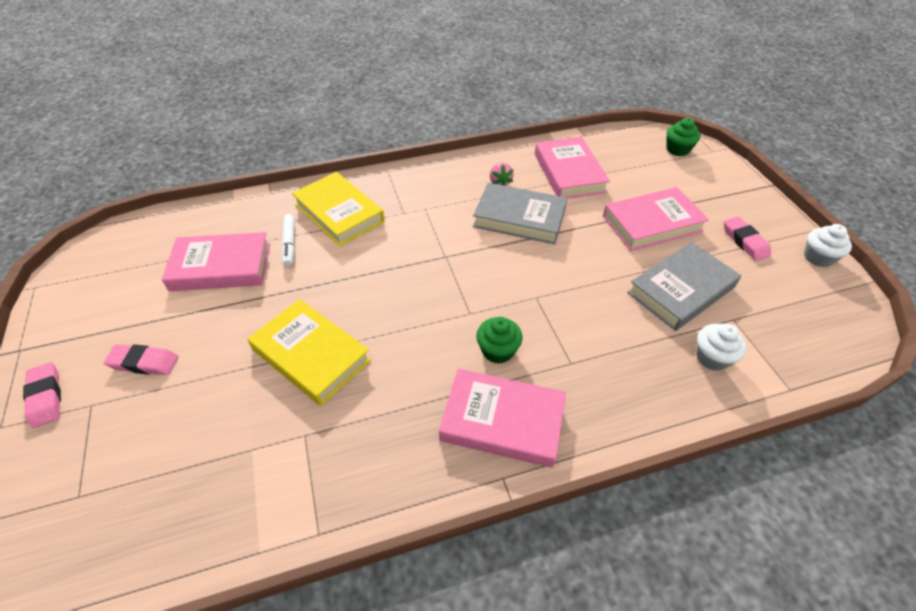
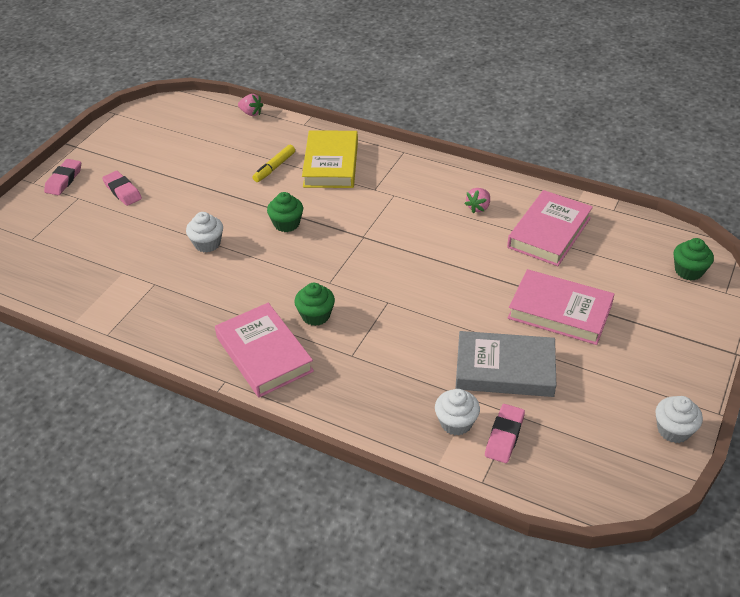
camera: 45 degrees right, 5 degrees down
(204, 209) = (251, 113): none -> pink strawberry
(221, 267) = (219, 158): pink book -> none
(289, 244) = (274, 167): white marker -> yellow marker
(311, 355) = (207, 244): yellow book -> white cupcake
(366, 287) = (286, 224): none -> green cupcake
(519, 218) = (454, 242): grey book -> none
(744, 241) = (623, 375): pink eraser -> pink eraser (504, 436)

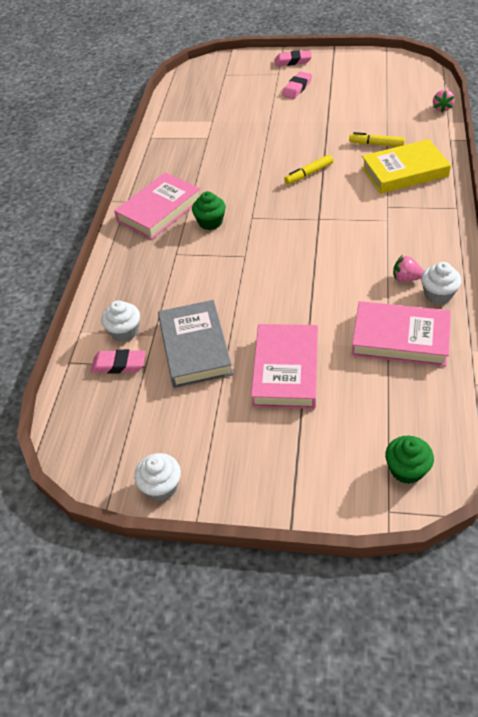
camera: 75 degrees right, 5 degrees up
(207, 244) = (262, 145): white cupcake -> white cupcake (438, 294)
(286, 224) = (309, 174): green cupcake -> yellow marker

